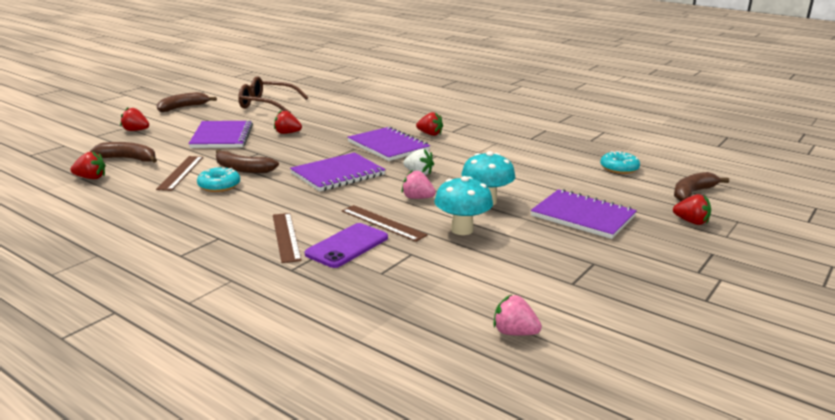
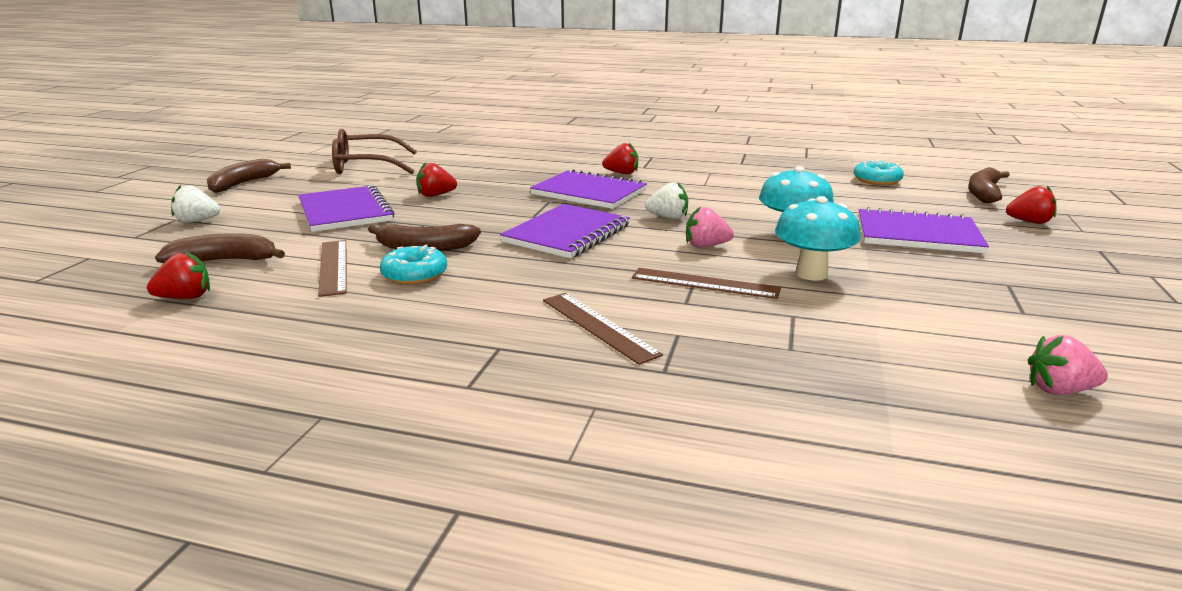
camera: 20 degrees left, 0 degrees up
(136, 130) = (197, 221): red strawberry -> white strawberry
(347, 246) = (698, 322): purple phone -> none

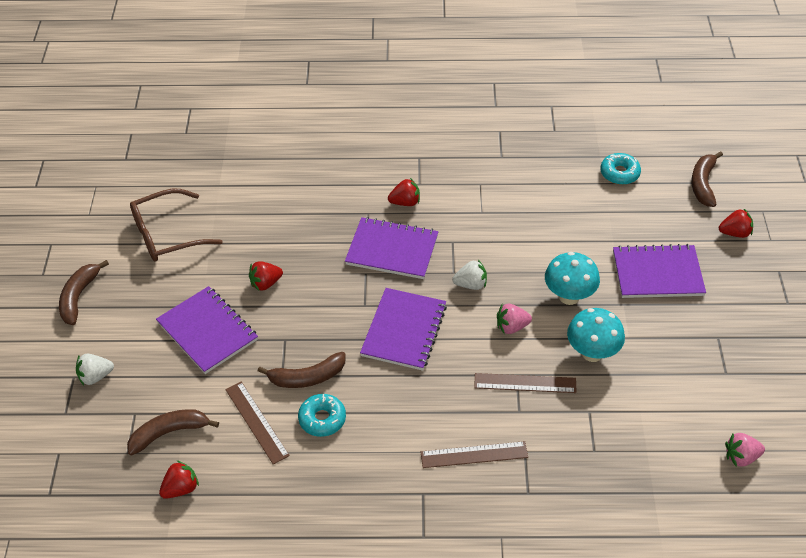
camera: 15 degrees left, 25 degrees up
(598, 326) = (474, 455): brown ruler -> brown ruler turned 45 degrees counterclockwise

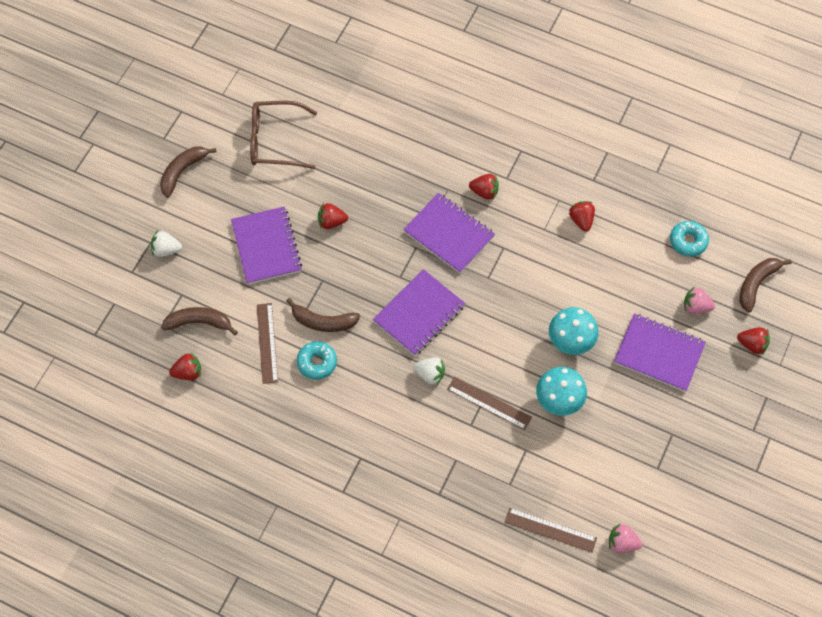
camera: 25 degrees right, 15 degrees up
(471, 284) = (496, 295): white strawberry -> white strawberry (430, 374)
(474, 455) = (415, 445): brown ruler -> brown ruler (550, 530)
(511, 192) = (581, 220): none -> red strawberry
(511, 327) = (507, 349): pink strawberry -> pink strawberry (696, 307)

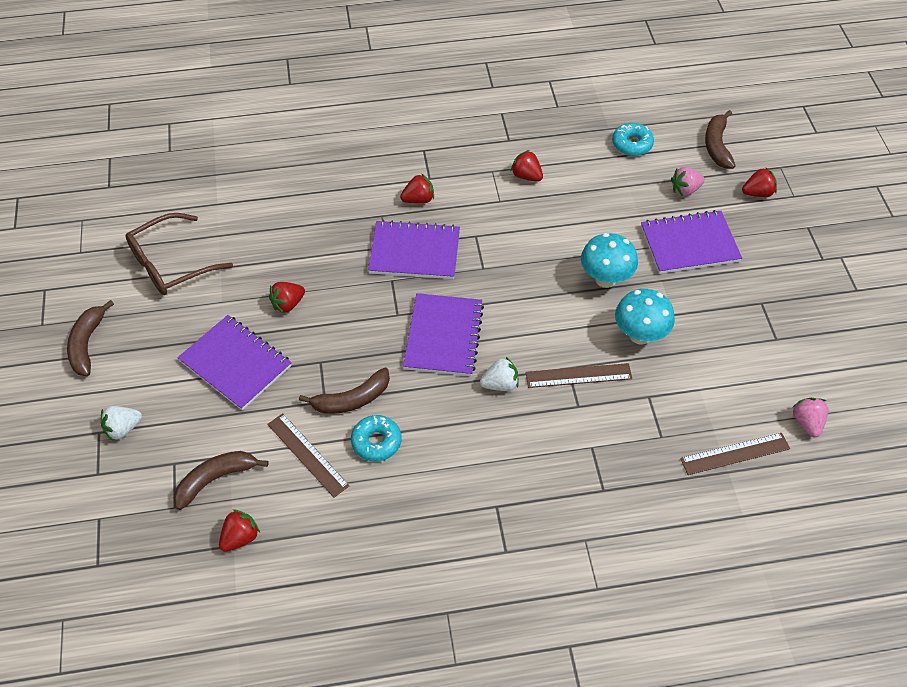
camera: 35 degrees left, 10 degrees down
(622, 543) = (807, 423): pink strawberry -> pink strawberry turned 105 degrees clockwise

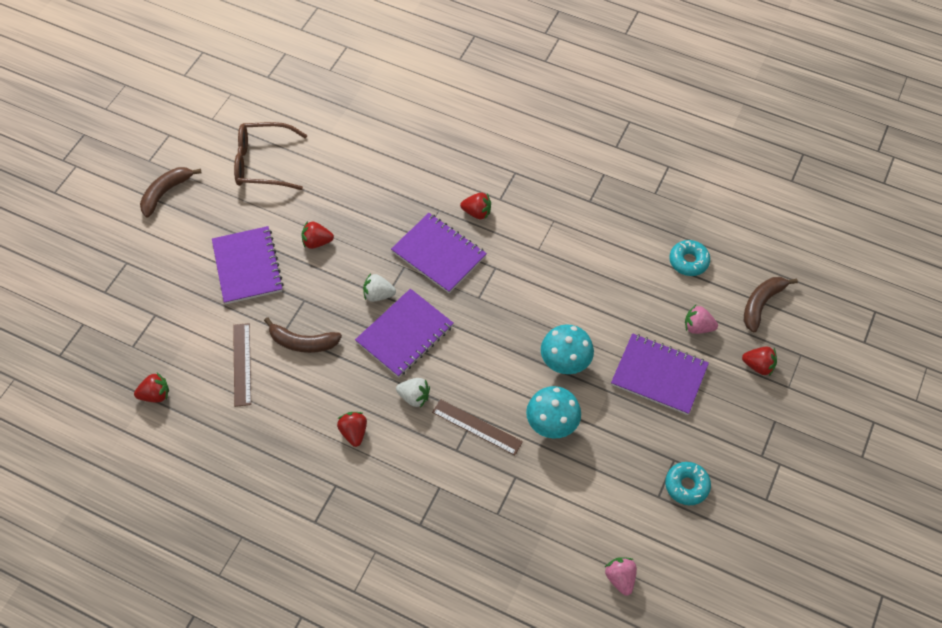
camera: 35 degrees right, 5 degrees up
(123, 429) = (142, 270): white strawberry -> white strawberry (378, 295)
(215, 479) = (171, 343): brown banana -> none
(376, 442) = (294, 384): turquoise donut -> turquoise donut (686, 486)
(526, 176) = (577, 240): red strawberry -> red strawberry (354, 432)
(735, 453) = (541, 564): brown ruler -> none
(807, 423) = (620, 578): pink strawberry -> pink strawberry turned 45 degrees counterclockwise

